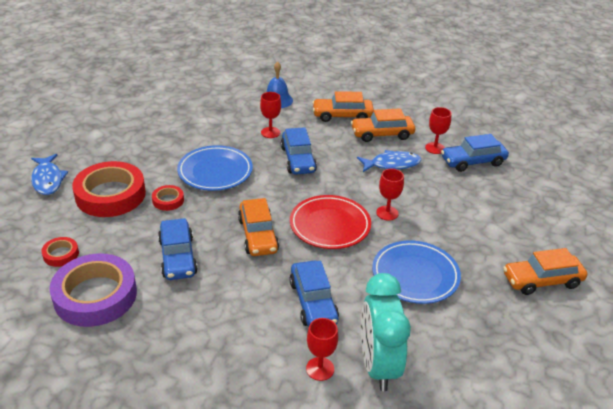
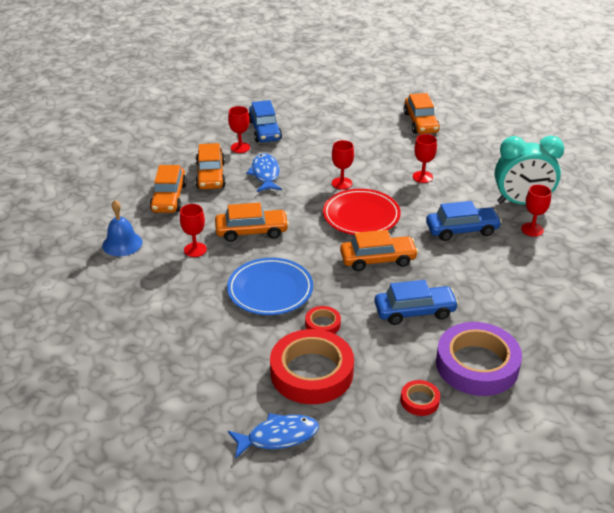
camera: 85 degrees left, 0 degrees up
(298, 159) = (251, 231): blue car -> orange car
(415, 275) = (422, 177): blue plate -> red goblet

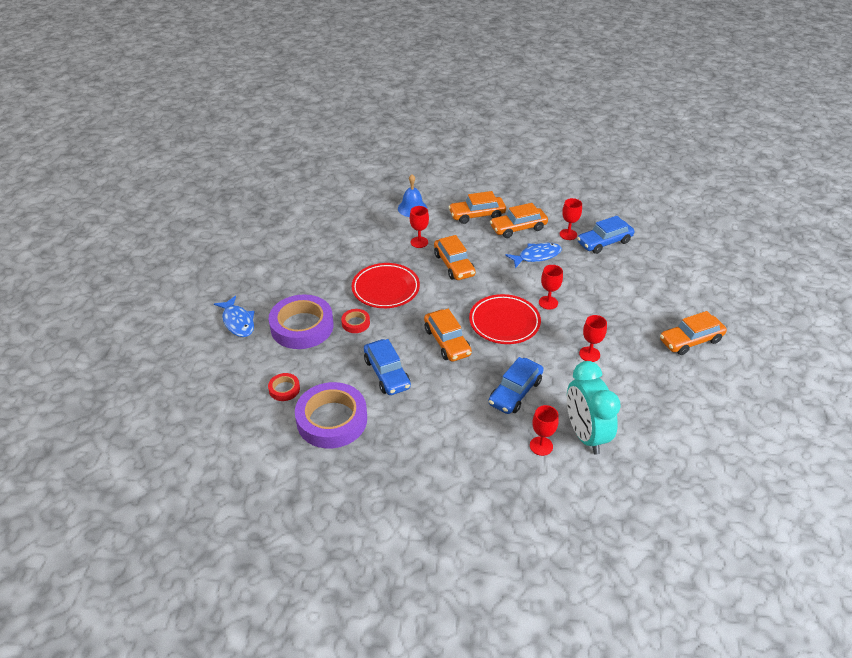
camera: 75 degrees right, 5 degrees up
(270, 290) = (385, 289): blue plate -> red plate
(311, 372) = (302, 326): red tape -> purple tape
(462, 230) = (515, 392): blue car -> blue car turned 60 degrees clockwise

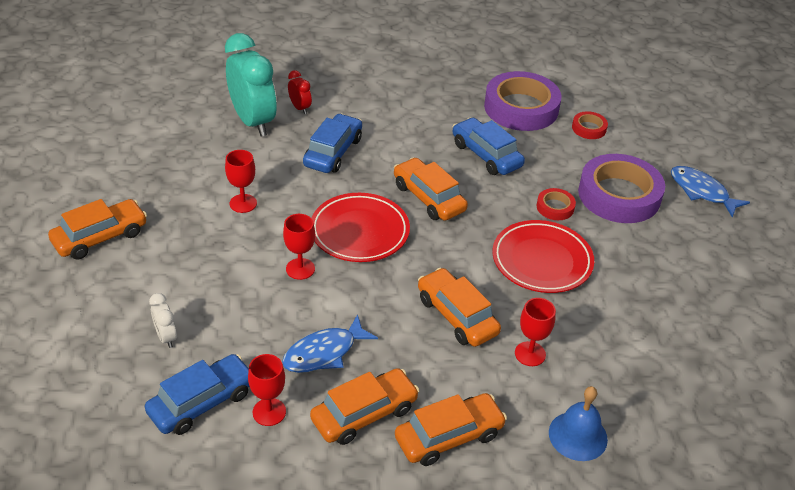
camera: 165 degrees right, 0 degrees up
(541, 446) = (300, 108): red goblet -> red clock
(630, 274) = (166, 337): none -> white clock

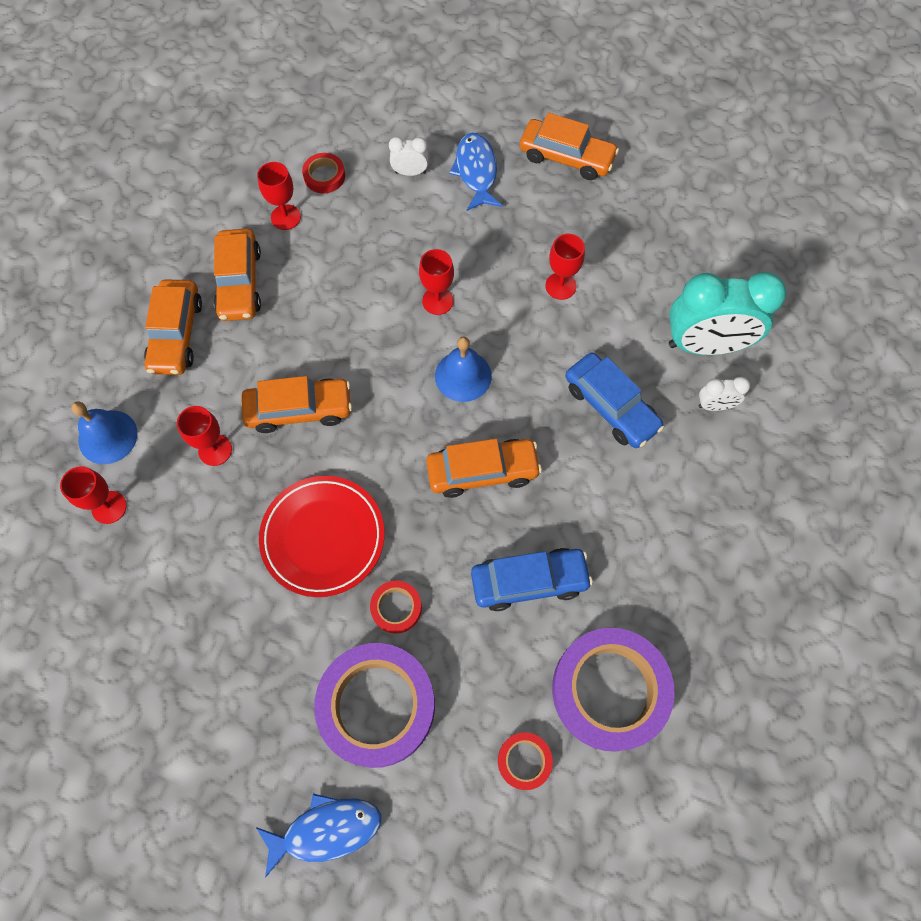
camera: 120 degrees right, 25 degrees up
(100, 237) = (566, 157): orange car -> orange car turned 60 degrees counterclockwise
(202, 402) = (324, 176): blue car -> red tape
(300, 108) = (715, 405): red clock -> white clock
(324, 353) = (322, 280): blue fish -> blue fish (476, 171)
(359, 232) = (463, 376): red plate -> blue bell
(630, 400) = (109, 507): none -> red goblet

